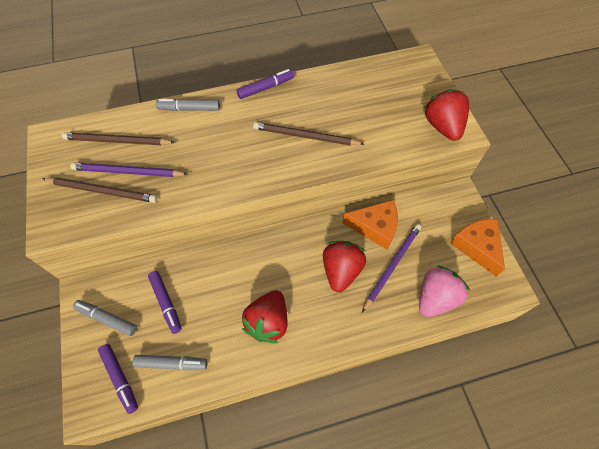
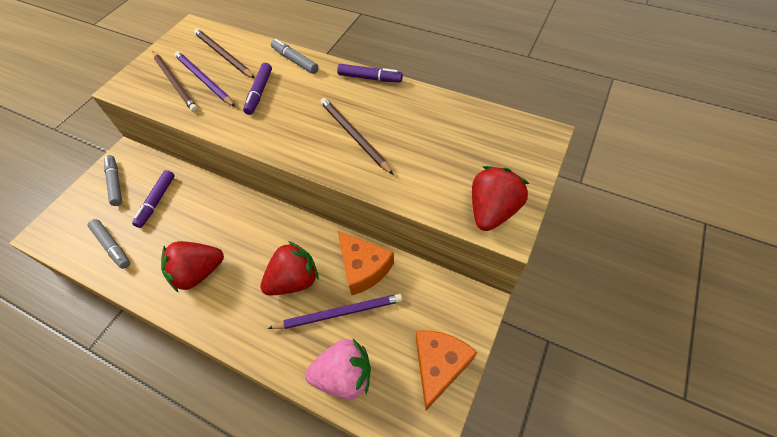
camera: 45 degrees right, 5 degrees down
(120, 378) = (77, 229): purple marker -> purple marker (259, 92)

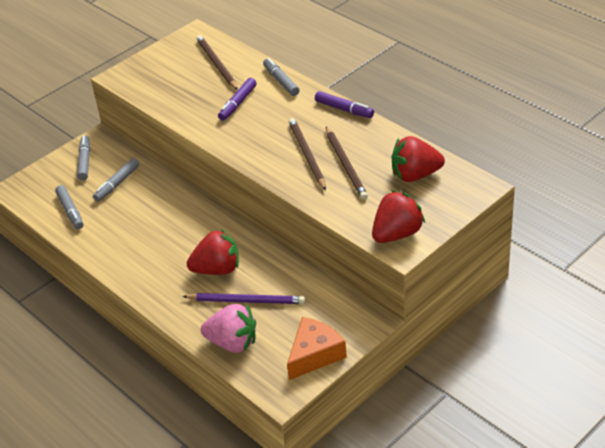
camera: 20 degrees right, 15 degrees down
(157, 201) = (117, 184): purple marker -> grey marker
(175, 83) = (166, 81): brown pencil -> brown pencil (346, 165)
(198, 273) = (137, 246): red strawberry -> red strawberry (415, 175)
(204, 80) = (192, 84): purple pencil -> none
(363, 268) = (281, 273): orange cheese -> none

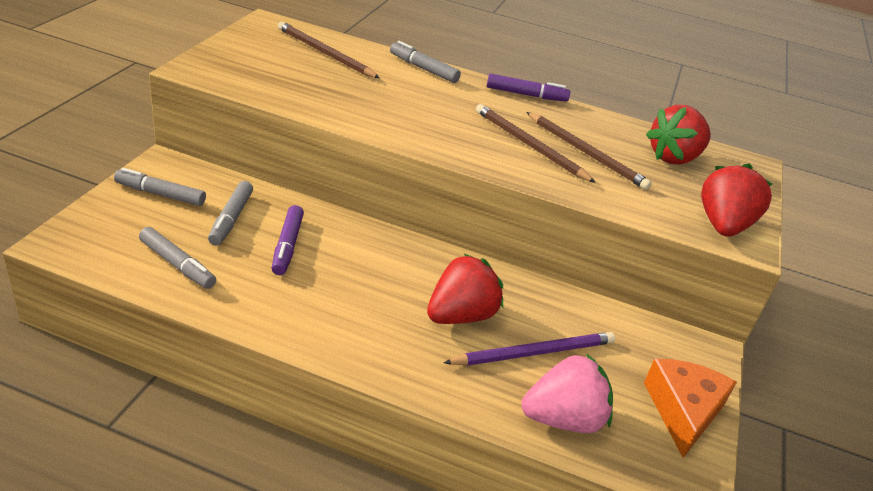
camera: 35 degrees left, 5 degrees down
(85, 161) = (160, 194): grey marker -> grey marker turned 45 degrees counterclockwise
(237, 103) = (389, 94): purple marker -> purple marker (287, 246)

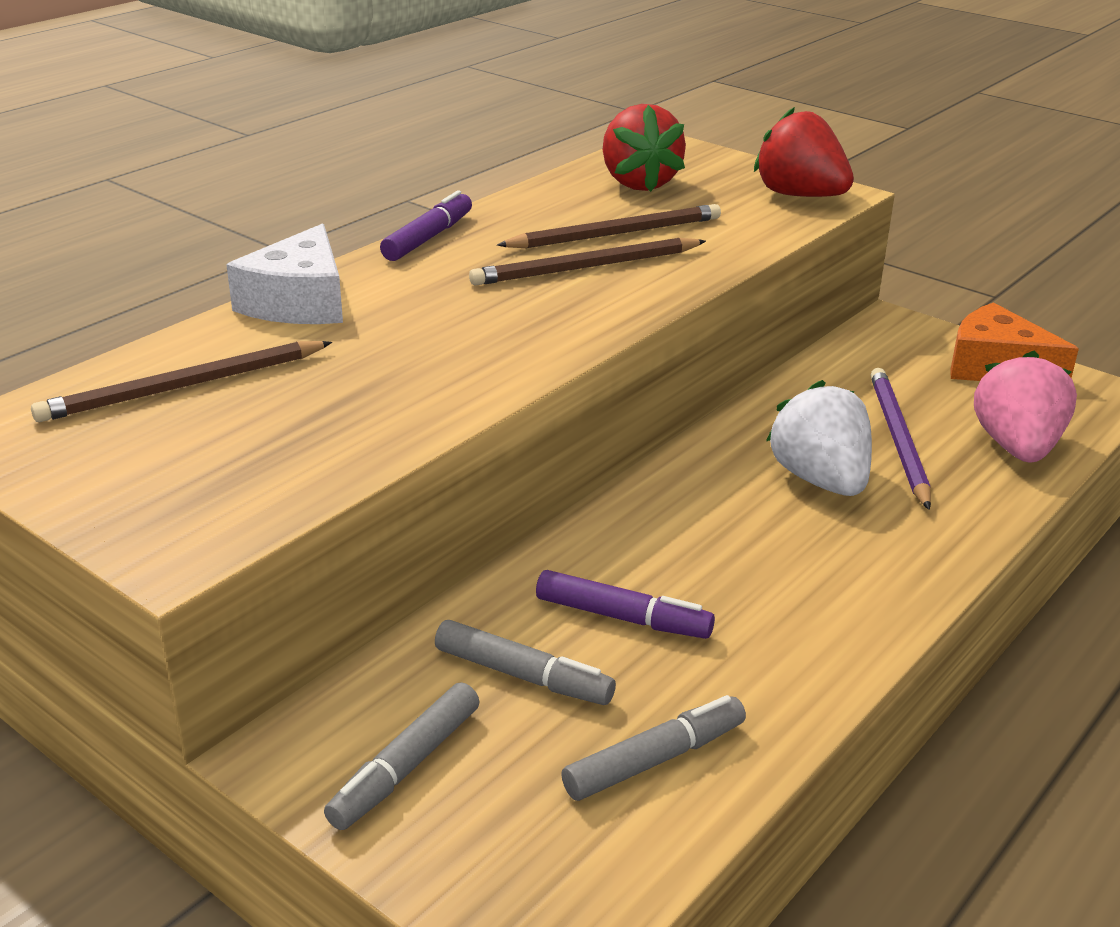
camera: 65 degrees left, 5 degrees down
(423, 69) = (299, 302): grey marker -> white cheese
(460, 315) = (820, 480): red strawberry -> white strawberry

